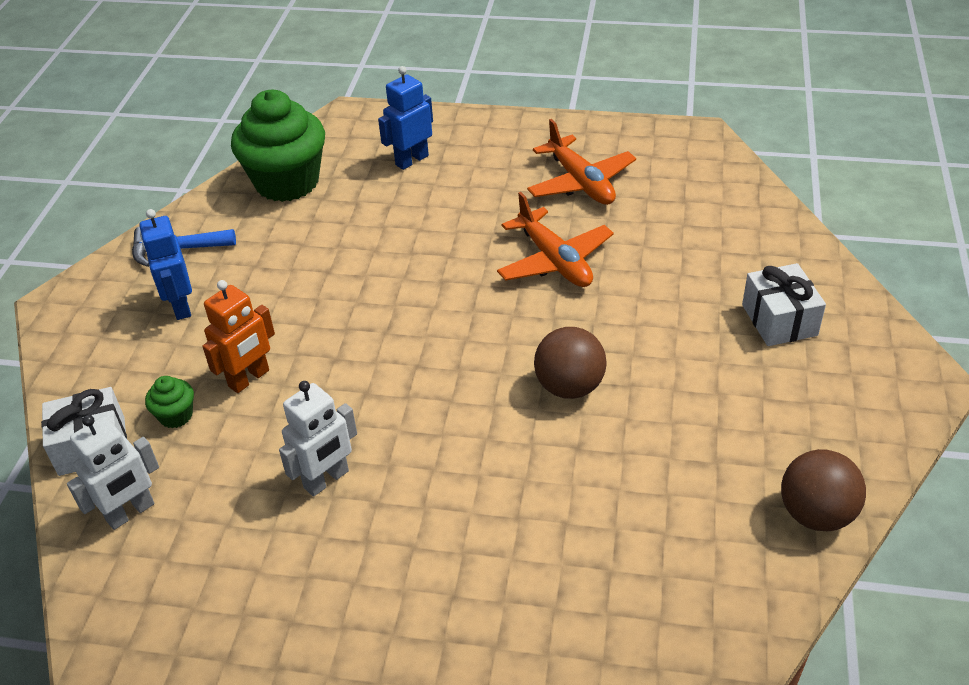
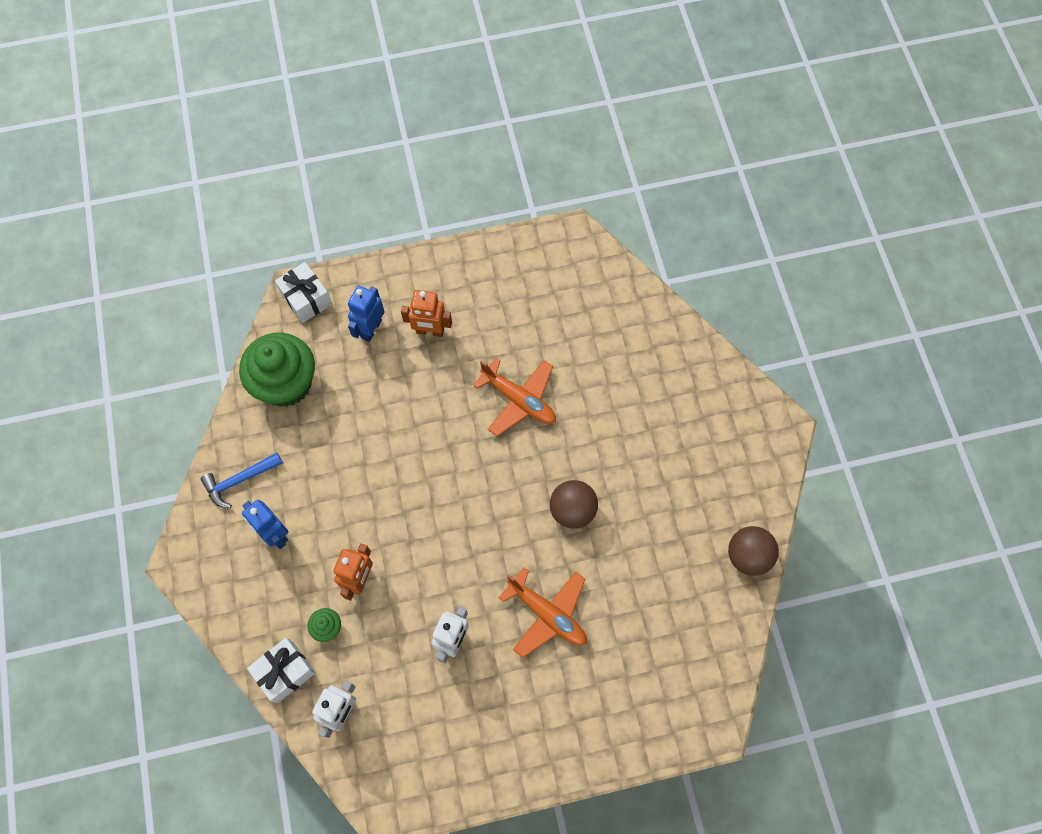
camera: 25 degrees left, 25 degrees up
(479, 177) = (430, 331): none -> orange robot
(580, 182) = (506, 314): orange plane -> orange plane (547, 614)
(779, 320) = (683, 406): white gift -> white gift (306, 299)

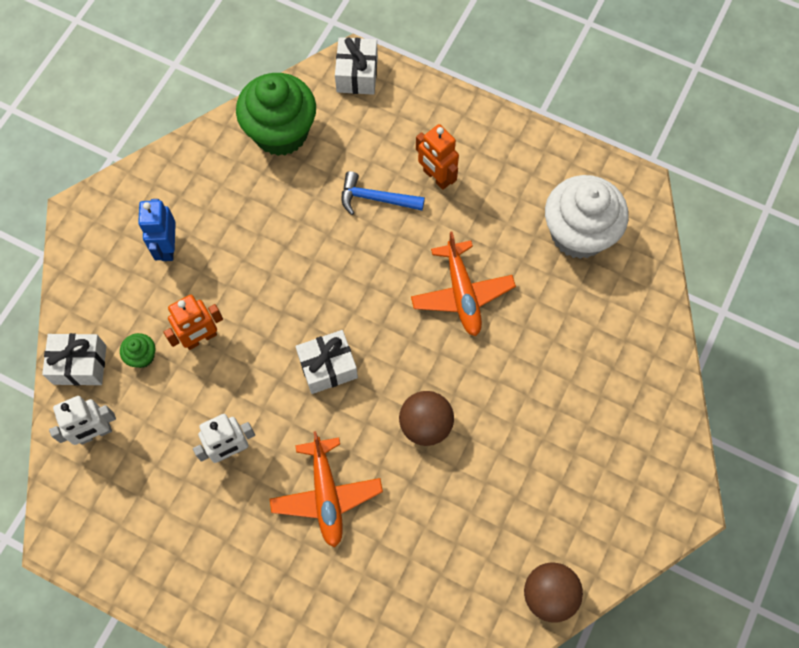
camera: 40 degrees right, 0 degrees up
(239, 480) = (177, 183): blue hammer -> blue hammer (376, 198)
(371, 329) = (388, 138): blue robot -> none
(470, 525) = (328, 367): none -> white gift
(562, 297) = (578, 233): none -> white cupcake

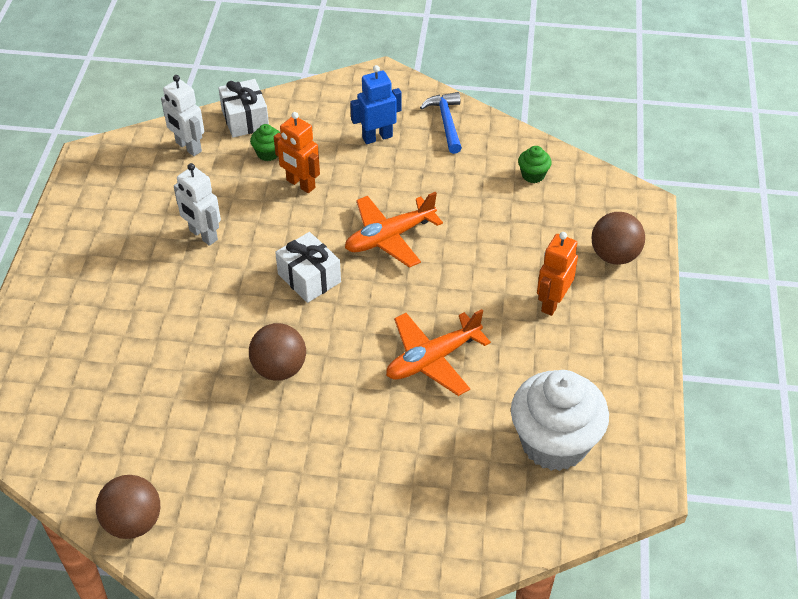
camera: 70 degrees right, 20 degrees down
(281, 132) = (533, 175): green cupcake -> green cupcake, size x0.42
(326, 495) = (183, 313): orange plane -> orange plane (389, 237)
(357, 75) = (630, 210): white gift -> none
(376, 198) = (502, 263): blue hammer -> blue hammer (446, 122)
(404, 109) = (614, 255): none -> brown ball

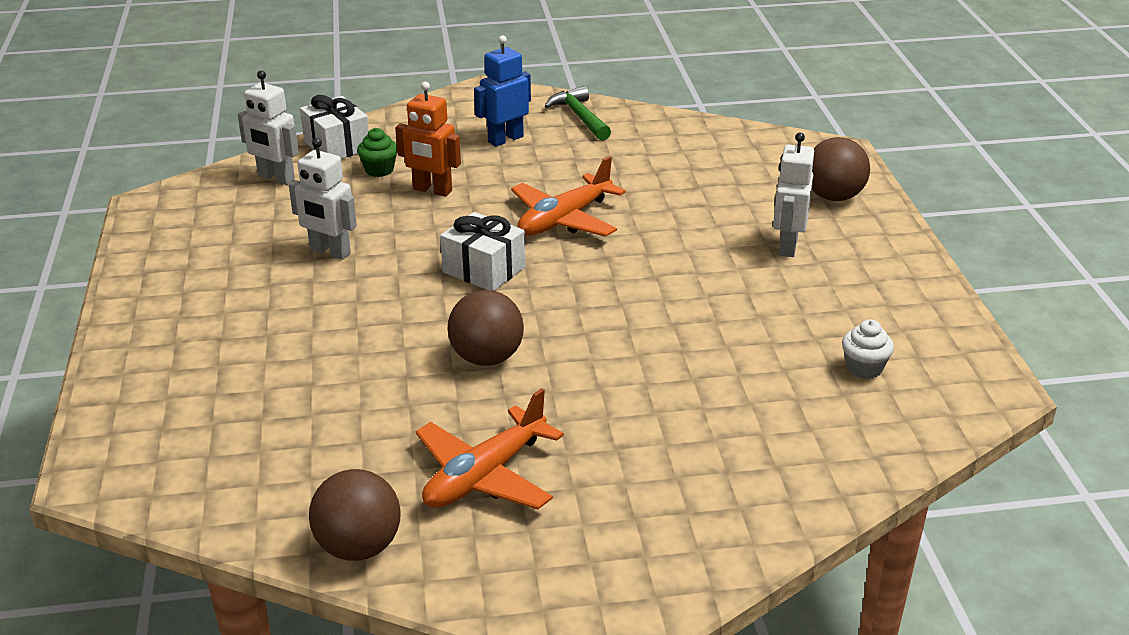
camera: 15 degrees left, 15 degrees down
(433, 359) = (675, 317): orange plane -> orange plane (485, 475)
(446, 122) = (580, 117): blue hammer -> green hammer
(533, 175) = (703, 145): green cupcake -> none
(552, 302) = (787, 246): orange robot -> white robot
(554, 443) = (864, 368): white cupcake -> white cupcake, size x0.42

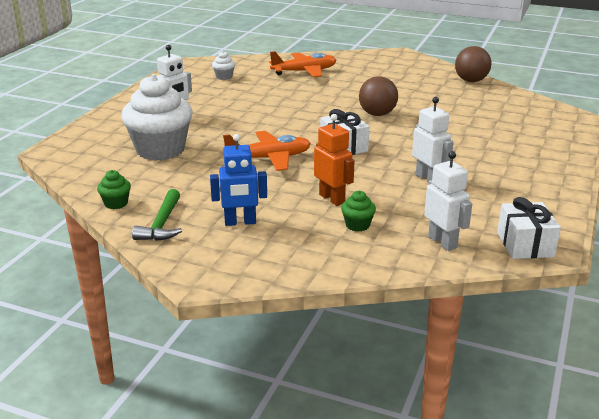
camera: 150 degrees left, 5 degrees down
(337, 145) = (376, 258): white gift -> white gift (525, 244)
(485, 475) = (410, 85): orange plane -> orange plane (304, 72)
(656, 121) = (116, 203): none -> green cupcake
(716, 190) = (160, 150): none -> white cupcake
(834, 197) = (107, 130): brown ball -> none

